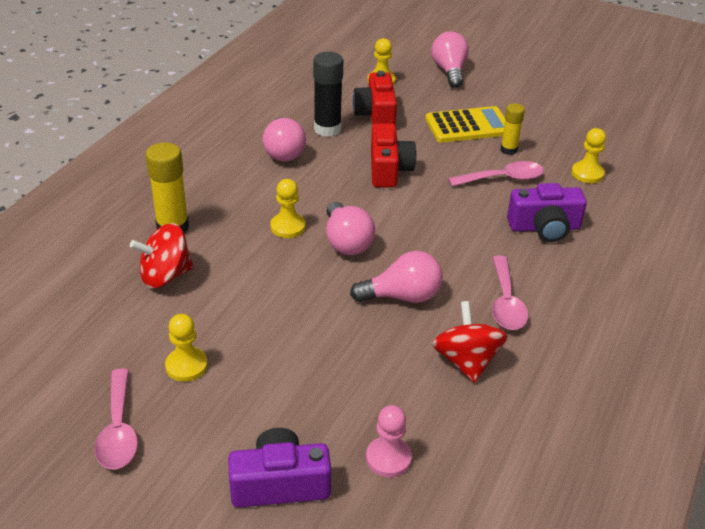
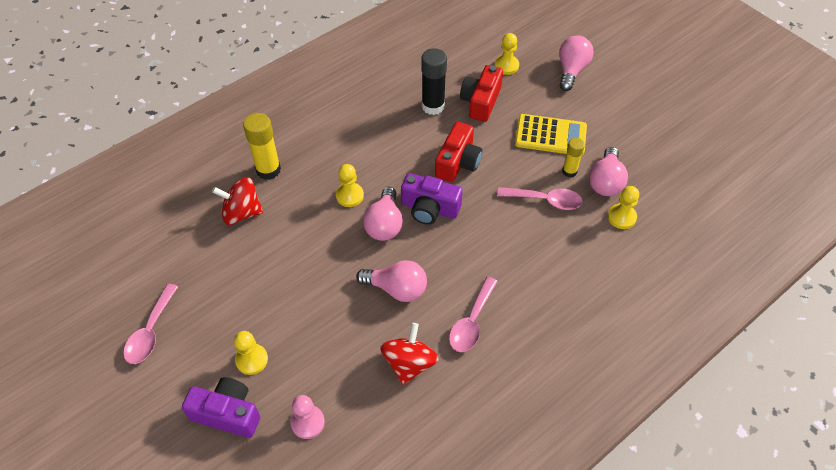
camera: 25 degrees right, 15 degrees up
(186, 366) = (217, 296): yellow pawn -> yellow pawn (251, 360)
(283, 152) = (386, 120): pink light bulb -> pink light bulb (605, 182)
(544, 227) = (548, 261): purple camera -> purple camera (429, 208)

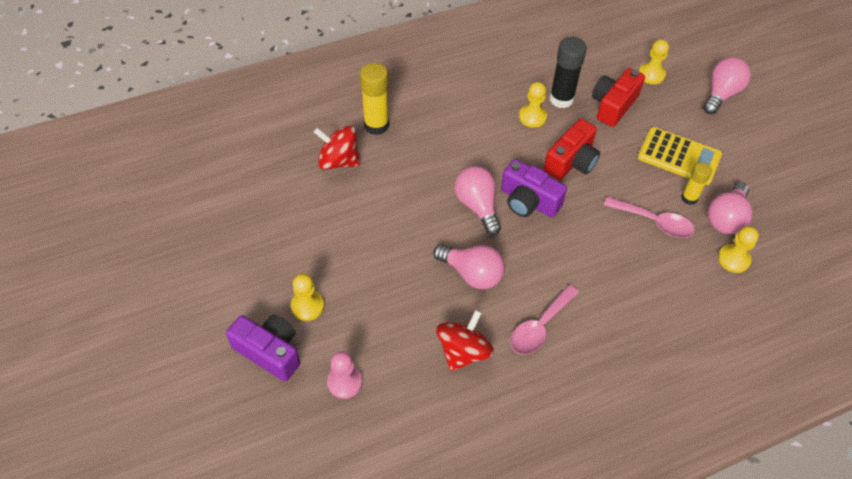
camera: 15 degrees right, 0 degrees up
(150, 331) = (219, 253): pink spoon -> none
(349, 195) = (450, 169): yellow pawn -> yellow pawn (532, 117)
(384, 224) = (477, 206): pink light bulb -> pink light bulb turned 135 degrees clockwise

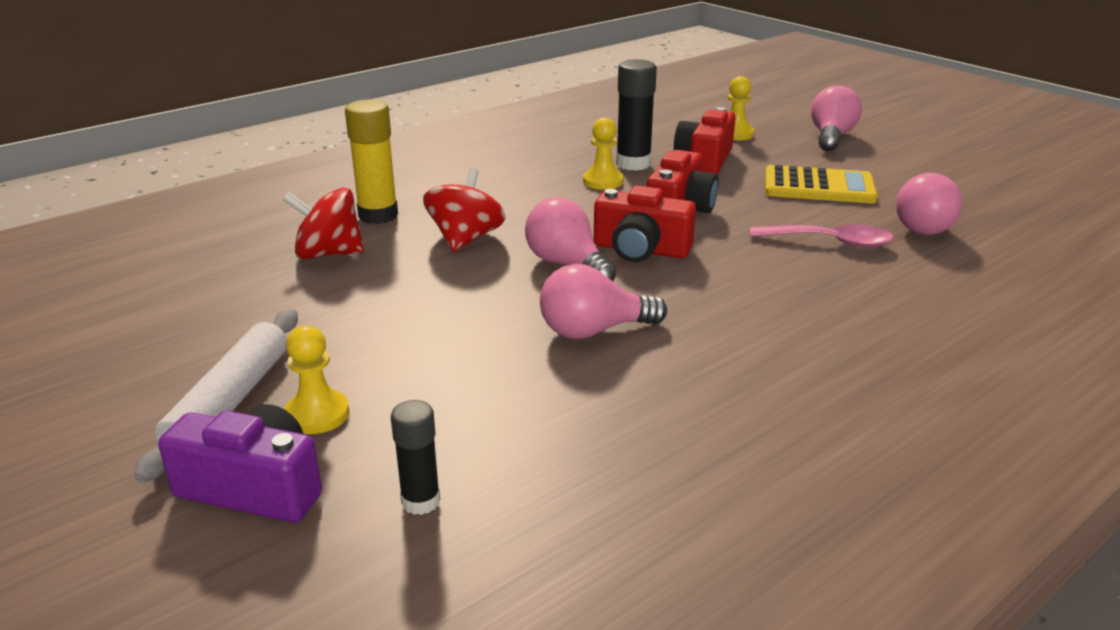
camera: 15 degrees left, 25 degrees down
(266, 285) = (230, 402): none -> white rolling pin
(345, 382) = (420, 501): pink pawn -> black glue stick
(463, 351) = (625, 419): red spinning top -> red spinning top (465, 239)
(472, 274) = (593, 331): pink light bulb -> pink light bulb turned 150 degrees clockwise
(528, 201) = (640, 249): purple camera -> red camera
(540, 326) = (736, 368): pink spoon -> none
(689, 198) = (859, 216): yellow glue stick -> none
(733, 259) = (963, 258): yellow pawn -> none

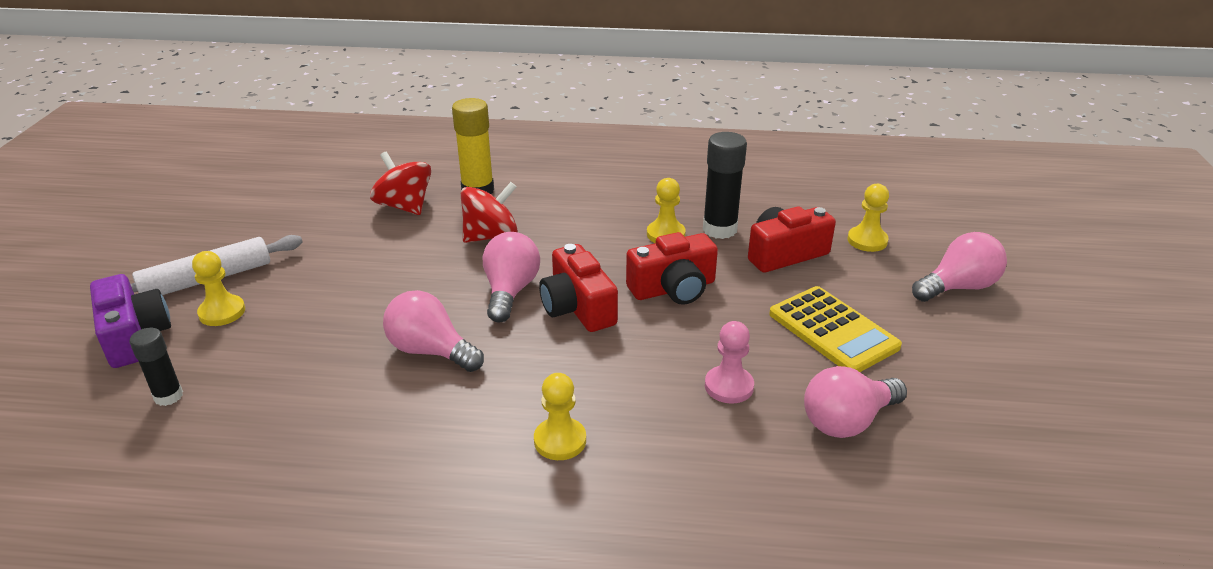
camera: 45 degrees right, 5 degrees up
(805, 326) = (560, 440): none -> yellow pawn
(830, 242) = (729, 386): pink spoon -> pink pawn

